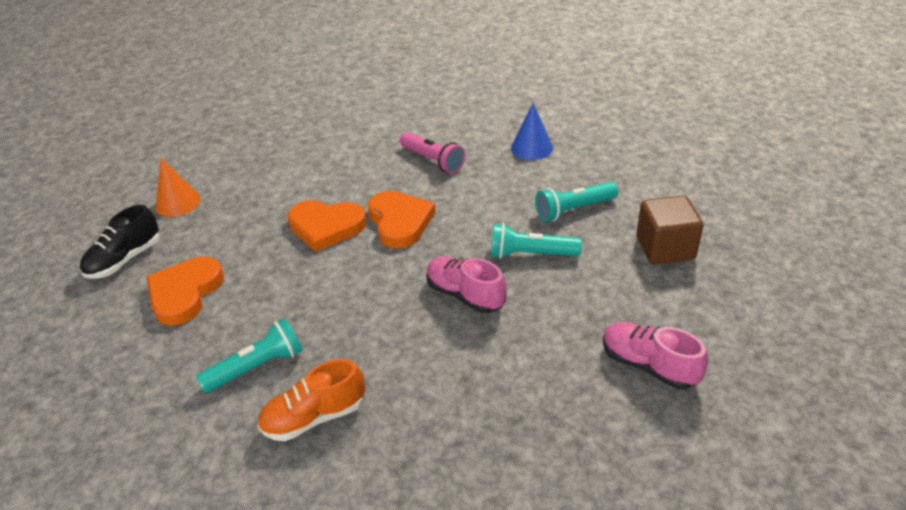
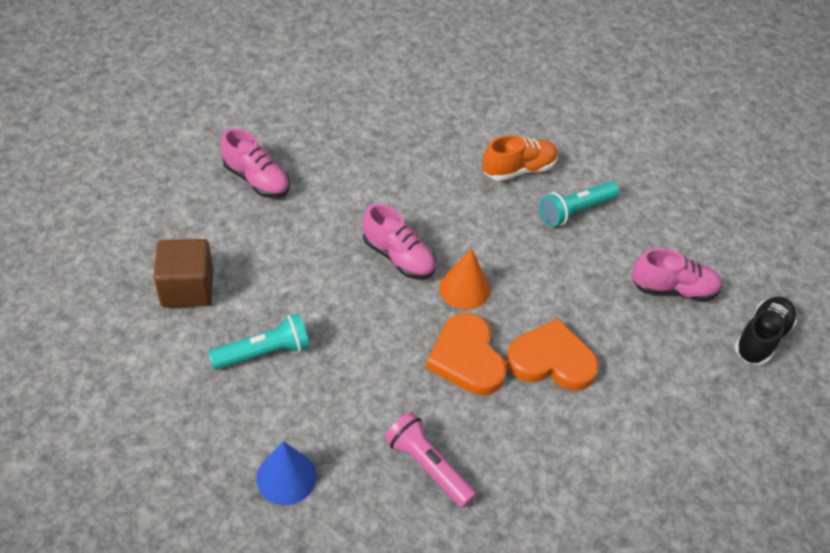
camera: 175 degrees right, 10 degrees up
(178, 202) = (749, 423): orange cone -> orange cone (464, 289)
(185, 293) = (673, 289): orange heart -> pink shoe
(531, 254) = (327, 296): turquoise flashlight -> none

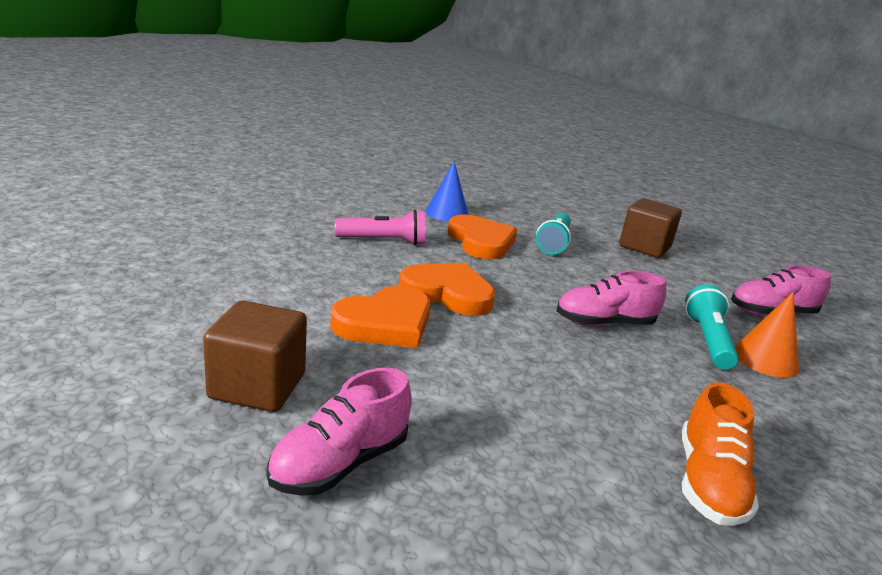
camera: 130 degrees right, 25 degrees down
(333, 402) = (481, 242): none -> orange heart
(464, 289) = (526, 331): orange cone -> orange cone (765, 359)
(575, 211) = (576, 479): turquoise flashlight -> turquoise flashlight (707, 340)
(678, 362) = (257, 386): none -> brown cube
(761, 338) = (154, 479): black shoe -> none

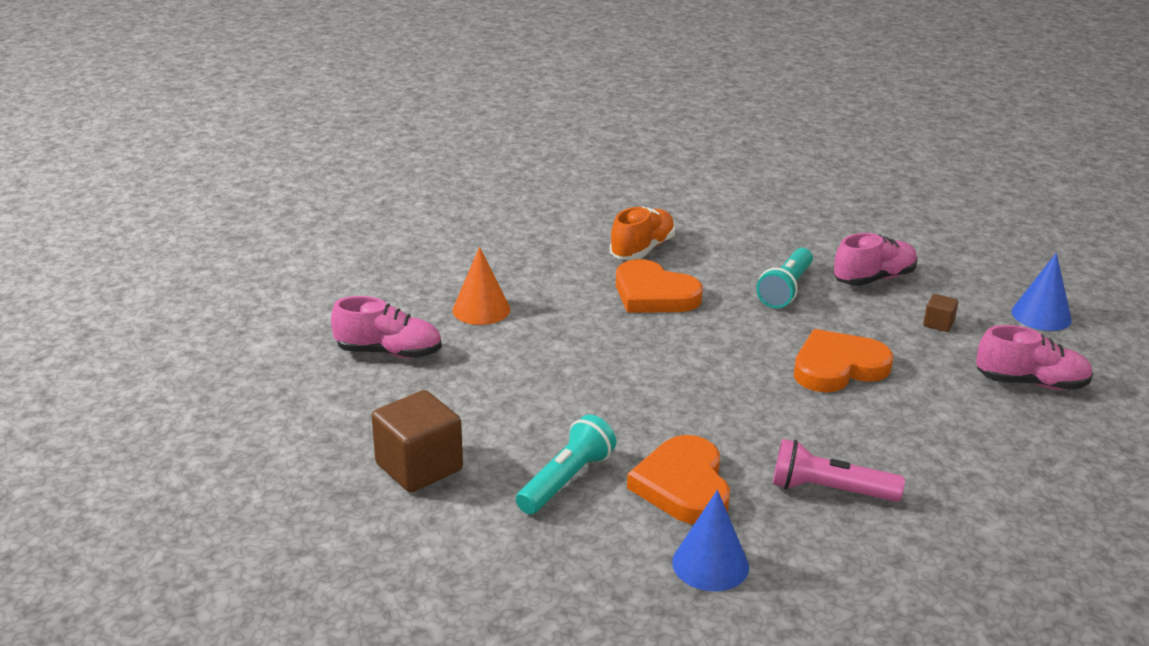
camera: 160 degrees left, 5 degrees up
(88, 415) = (1041, 315): none -> blue cone
(257, 386) = (938, 324): brown cube -> brown cube, size x0.47
(448, 293) = (764, 398): orange heart -> orange heart (654, 294)
(604, 323) = (610, 353): pink shoe -> pink shoe (1031, 383)
(707, 340) = (516, 329): turquoise flashlight -> turquoise flashlight (786, 289)

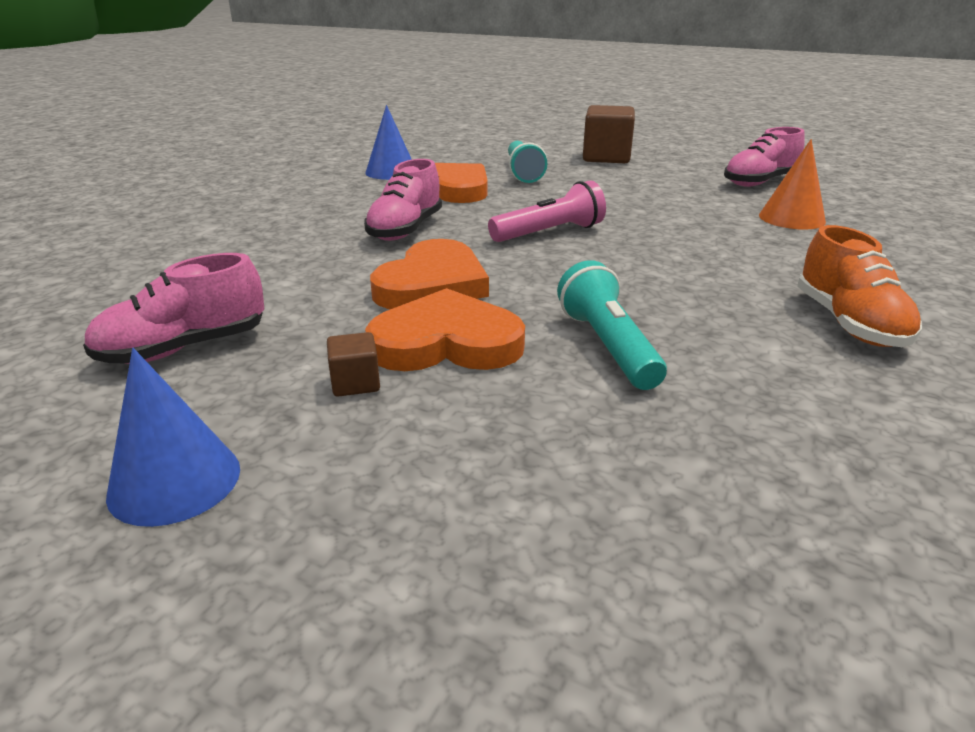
camera: 140 degrees right, 0 degrees up
(654, 294) = (715, 280): orange heart -> orange heart (446, 343)
(829, 490) = (350, 212): pink flashlight -> pink flashlight (549, 233)
(874, 279) = (522, 423): pink shoe -> pink shoe (405, 230)

